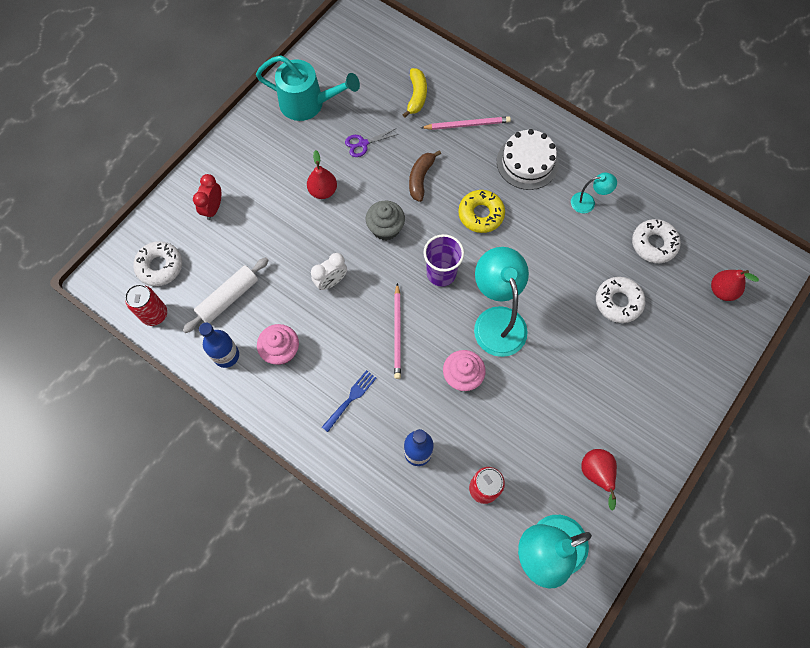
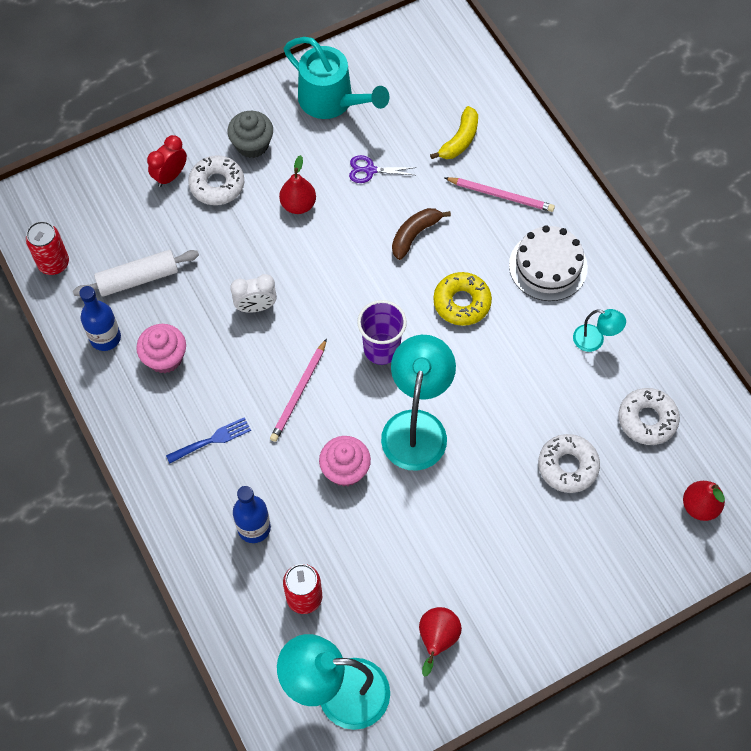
camera: 25 degrees right, 5 degrees down
(160, 266) = (84, 215): white donut -> white donut (217, 185)
(385, 228) = (346, 274): grey cupcake -> grey cupcake (252, 144)

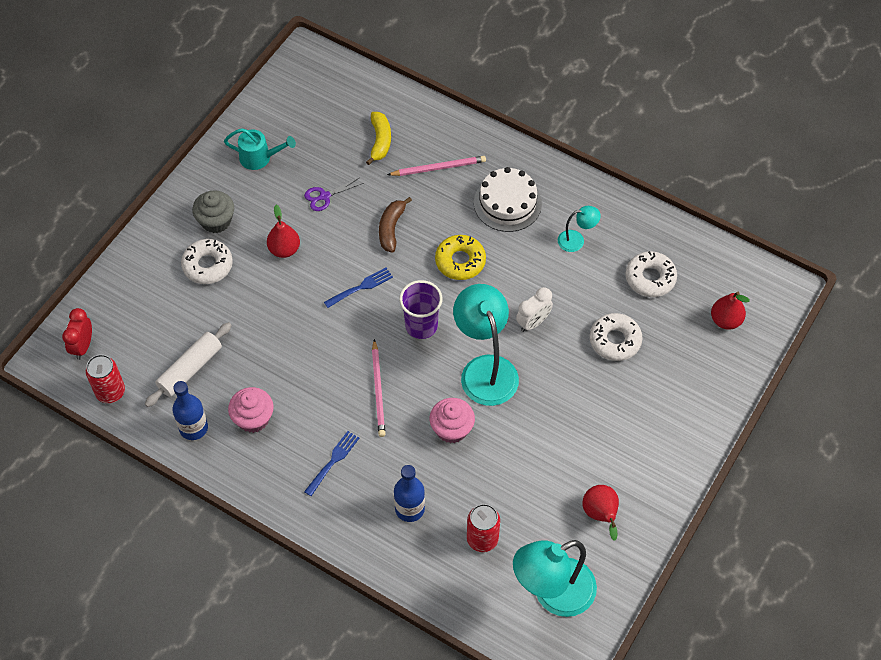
camera: 30 degrees left, 5 degrees down
(170, 176) = (164, 277): red clock -> red clock (83, 346)
(256, 307) = (301, 343): white clock -> white clock (533, 322)
(332, 101) = (260, 158): turquoise watering can -> turquoise watering can, size x0.63
(347, 280) = (361, 287): none -> blue fork

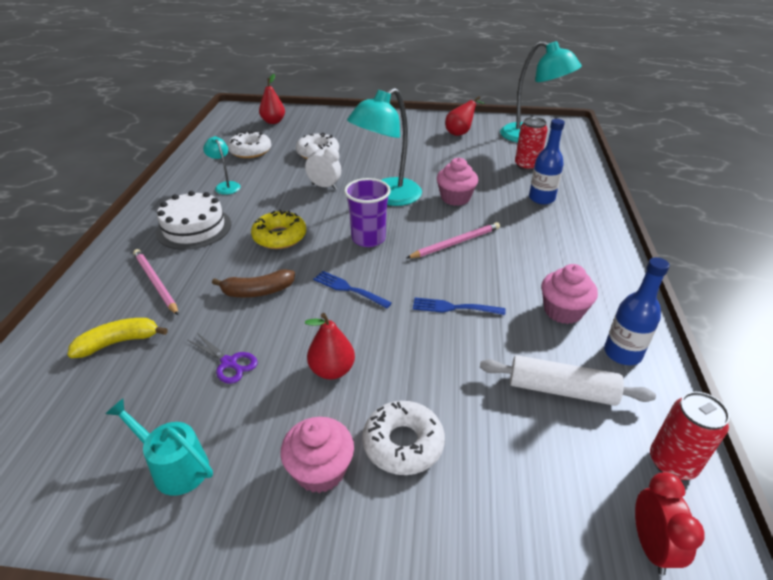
camera: 115 degrees left, 20 degrees down
(83, 346) = (651, 546): red clock -> red clock turned 75 degrees counterclockwise
(216, 221) = (320, 470): grey cupcake -> pink cupcake
(260, 158) = (174, 466): turquoise watering can -> turquoise watering can turned 45 degrees counterclockwise
(333, 461) = (547, 246): blue fork -> blue fork (454, 307)

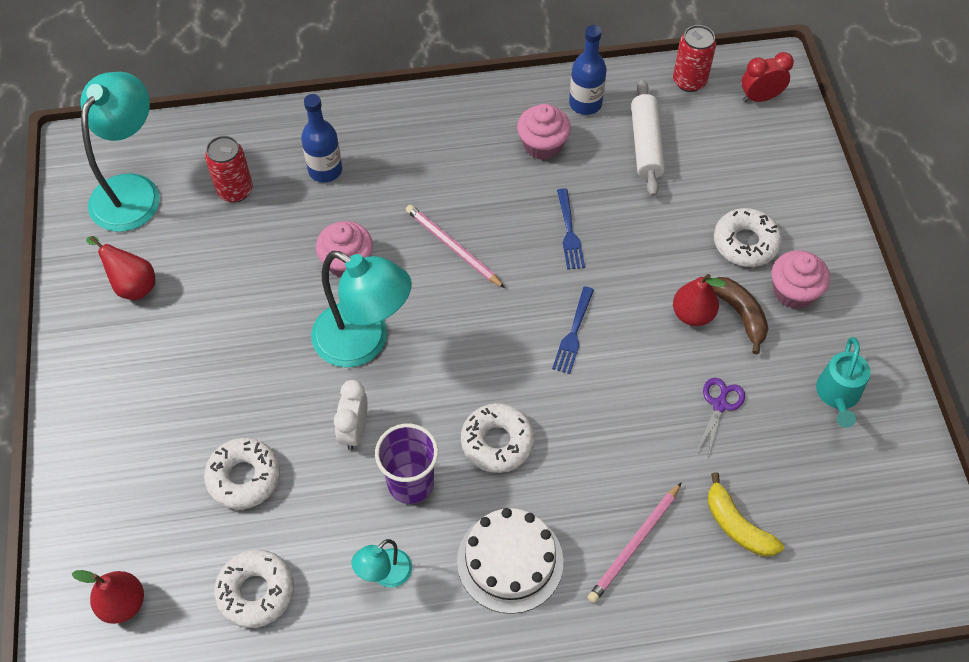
camera: 105 degrees left, 20 degrees up
(258, 291) = (609, 423): brown banana -> brown banana (740, 315)
(279, 237) = (497, 442): yellow donut -> white donut
(368, 239) = (471, 339): purple cup -> purple cup (410, 483)

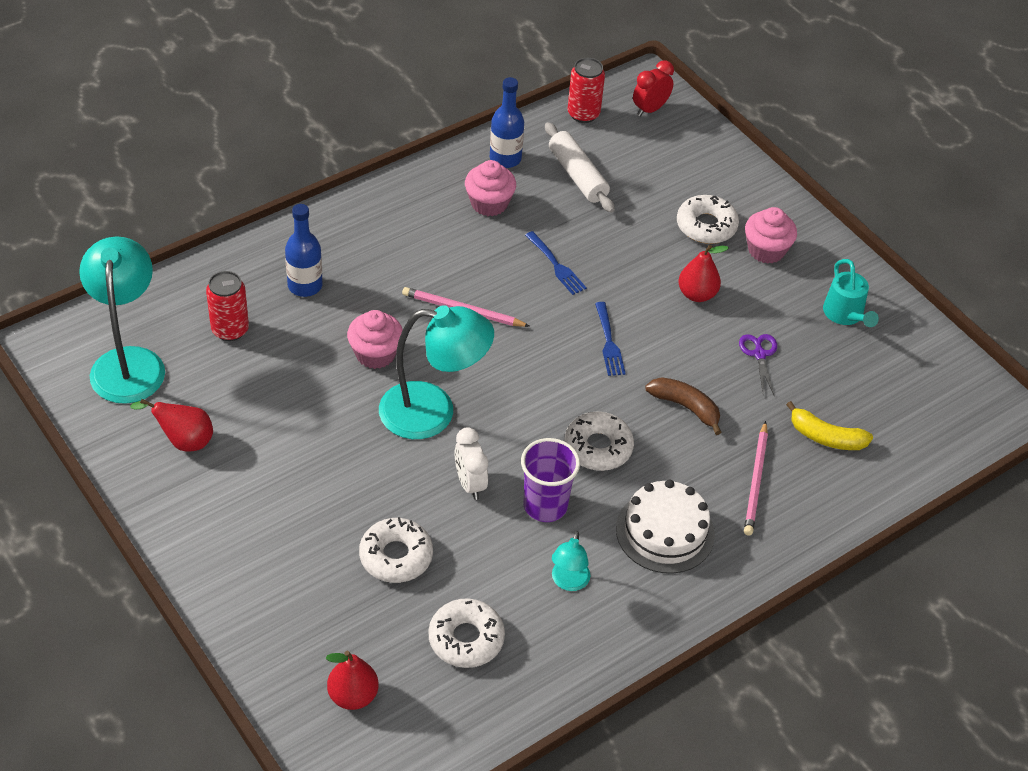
camera: 30 degrees left, 10 degrees down
(740, 315) = (735, 282): brown banana -> brown banana (686, 407)

